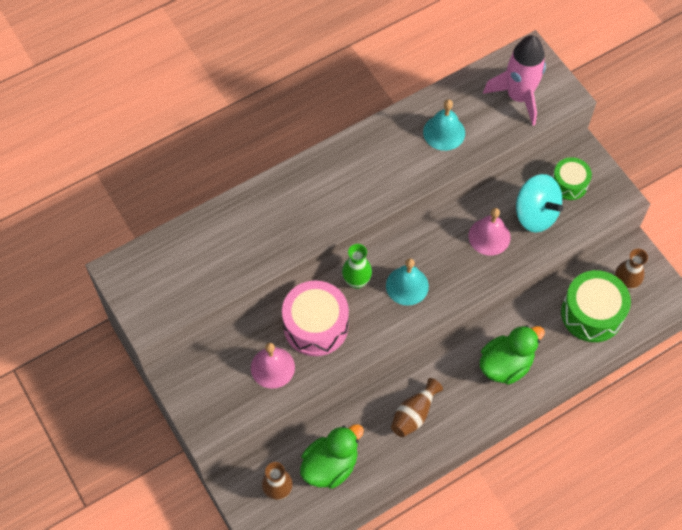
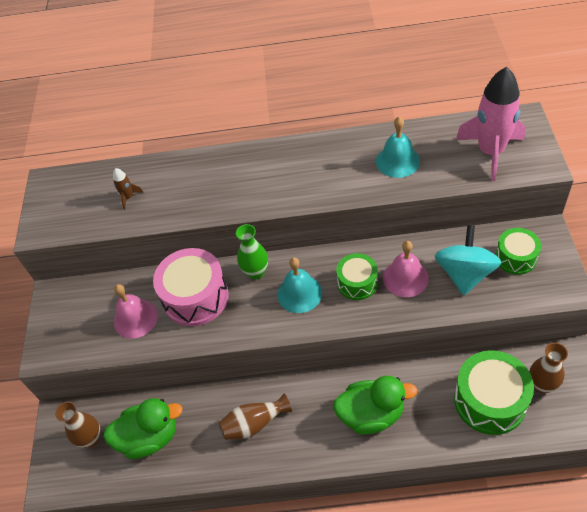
camera: 35 degrees right, 10 degrees down
(214, 257) = (128, 197): none -> brown rocket
(451, 256) = (357, 283): none -> green drum
(535, 214) = (464, 274): turquoise spinning top -> turquoise spinning top turned 150 degrees counterclockwise

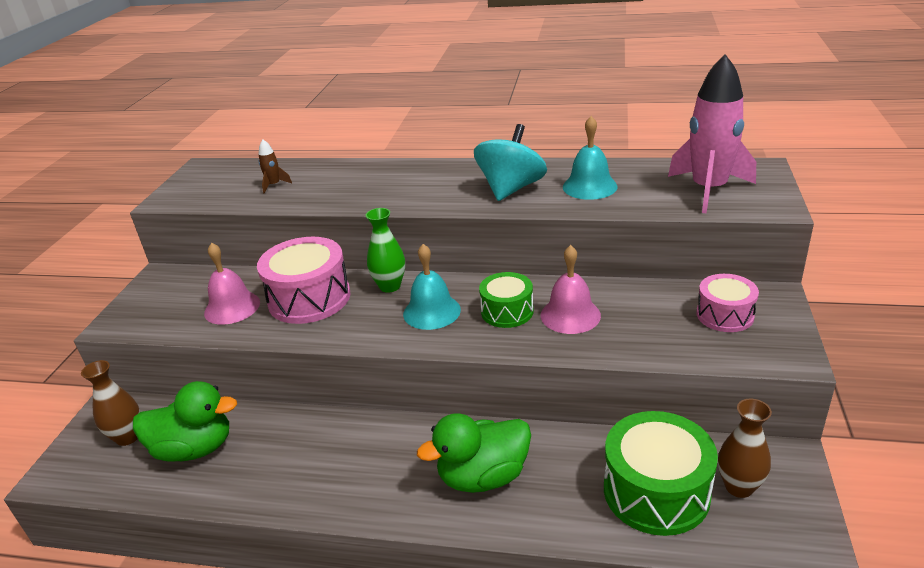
camera: 10 degrees right, 20 degrees down
(254, 423) = (327, 458): brown vase -> none
(371, 414) = (483, 476): green duck -> green duck turned 150 degrees clockwise
(464, 274) = (650, 321): turquoise spinning top -> turquoise spinning top (511, 189)
(515, 257) = (724, 315): green drum -> pink drum

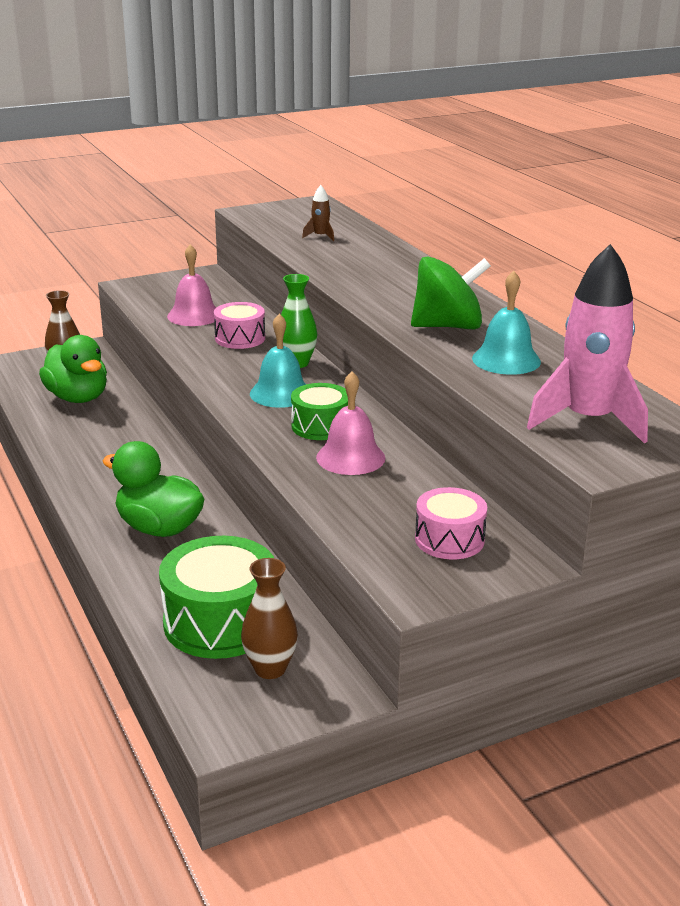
camera: 50 degrees right, 5 degrees down
(309, 298) = (240, 338): pink drum -> pink drum, size x0.60
(511, 189) = (448, 326): turquoise spinning top -> green spinning top

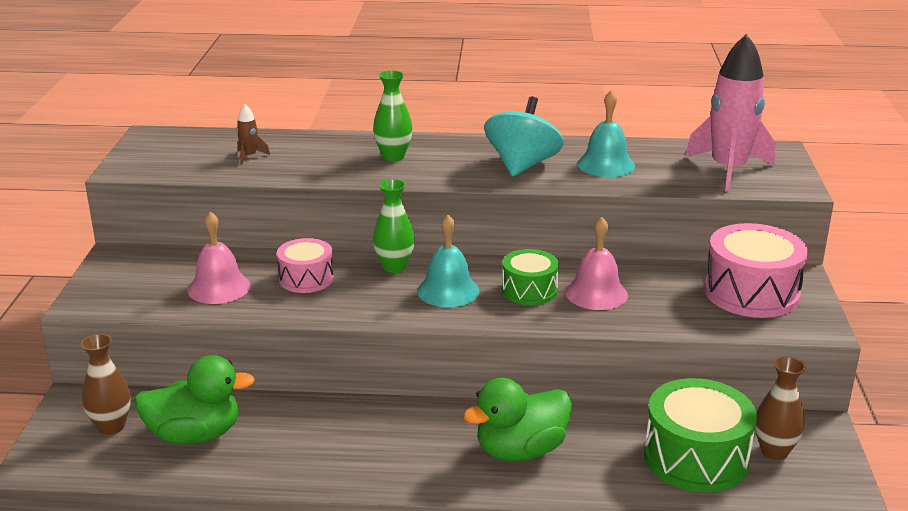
camera: 60 degrees left, 0 degrees up
(392, 278) = (393, 156): none -> green vase
(448, 326) = (522, 165): green spinning top -> turquoise spinning top
(449, 539) = (751, 292): pink drum -> pink drum, size x1.67

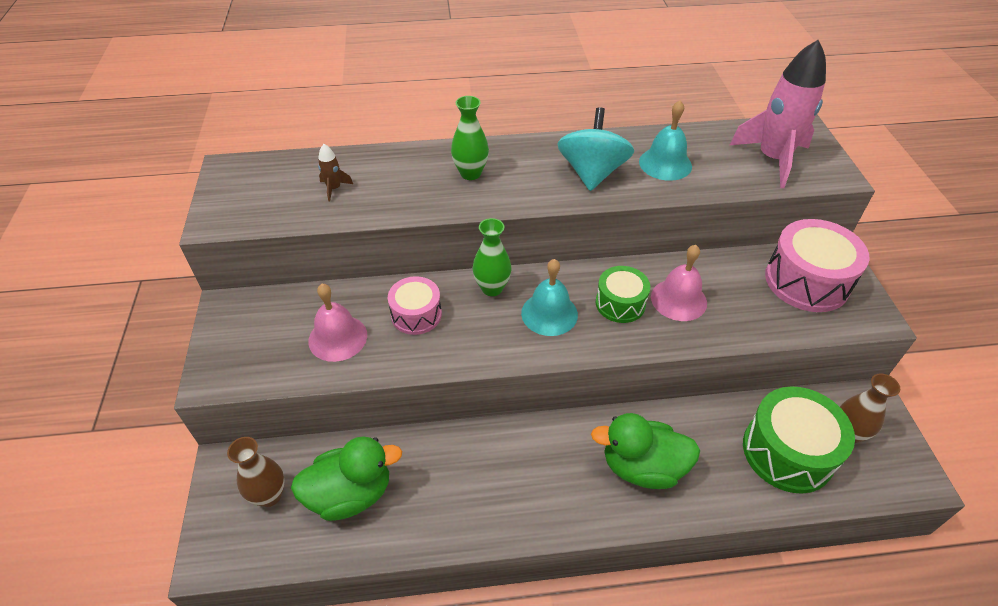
camera: 10 degrees left, 20 degrees up
(520, 450) = (642, 467): green duck -> green duck turned 45 degrees clockwise

